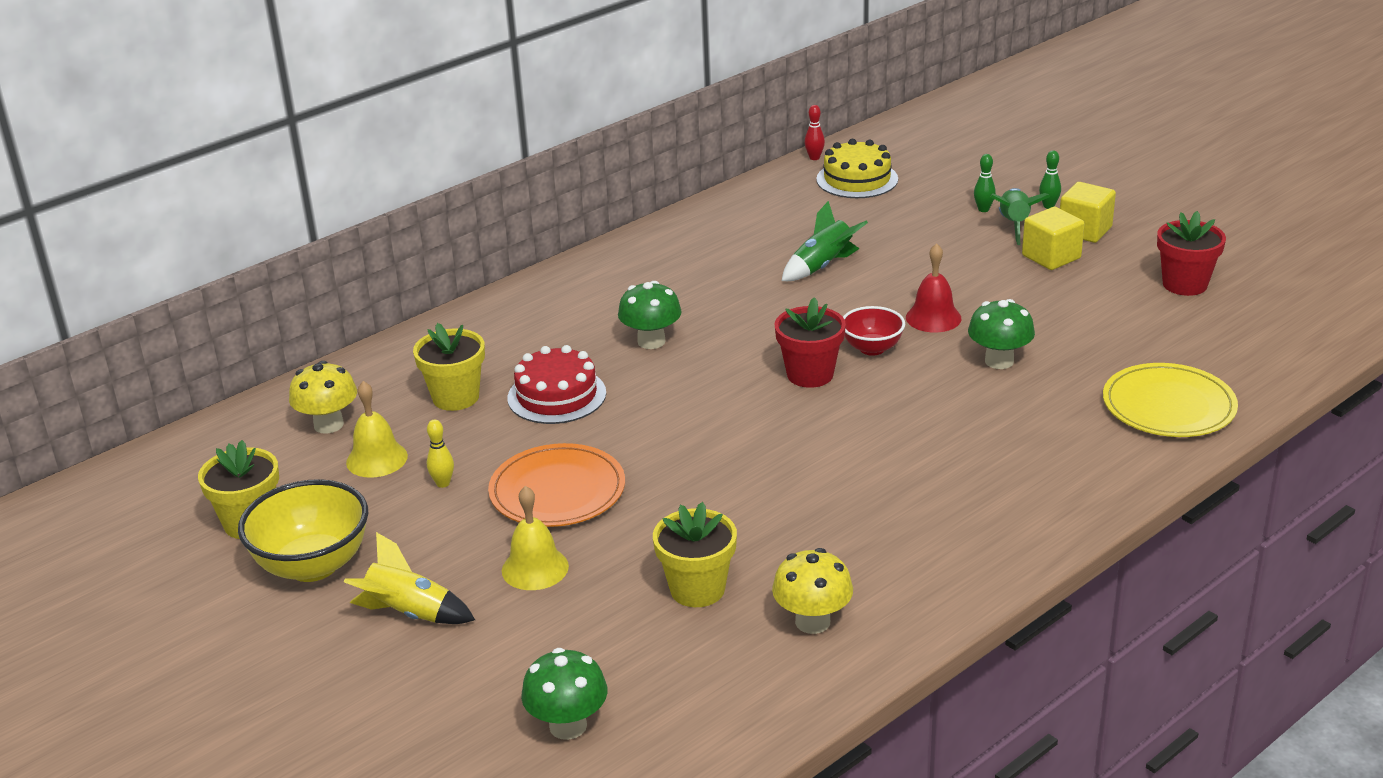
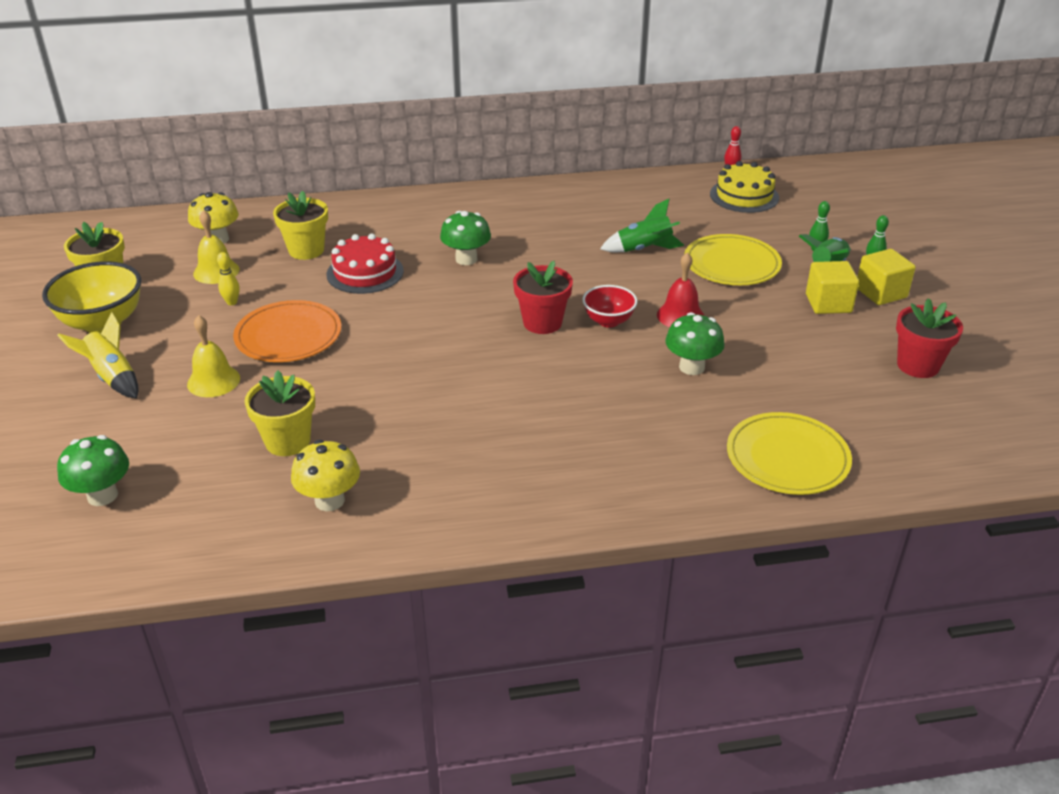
camera: 30 degrees right, 5 degrees up
(923, 251) = (731, 264): none -> yellow plate

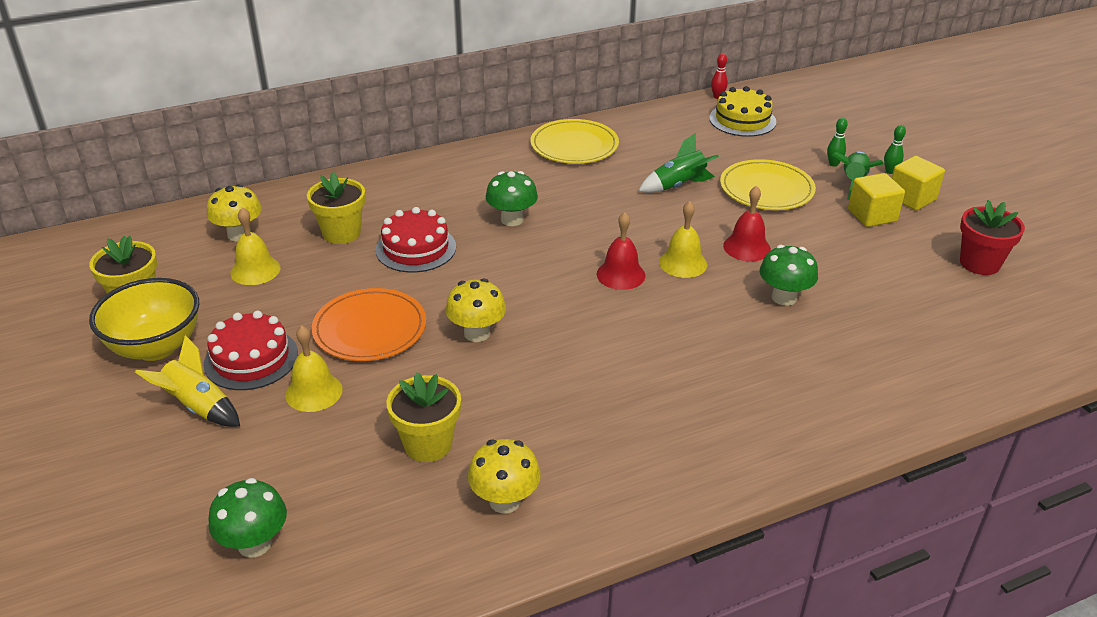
camera: 15 degrees left, 0 degrees up
(175, 345) = (251, 359): none -> red cake
(232, 302) = (290, 302): yellow bowling pin -> none
(381, 354) = (477, 333): none -> yellow mushroom
(542, 323) = (621, 275): red flower pot -> red bell
(608, 321) = (683, 263): red bowl -> yellow bell
(787, 457) = (916, 373): yellow plate -> yellow plate (574, 145)

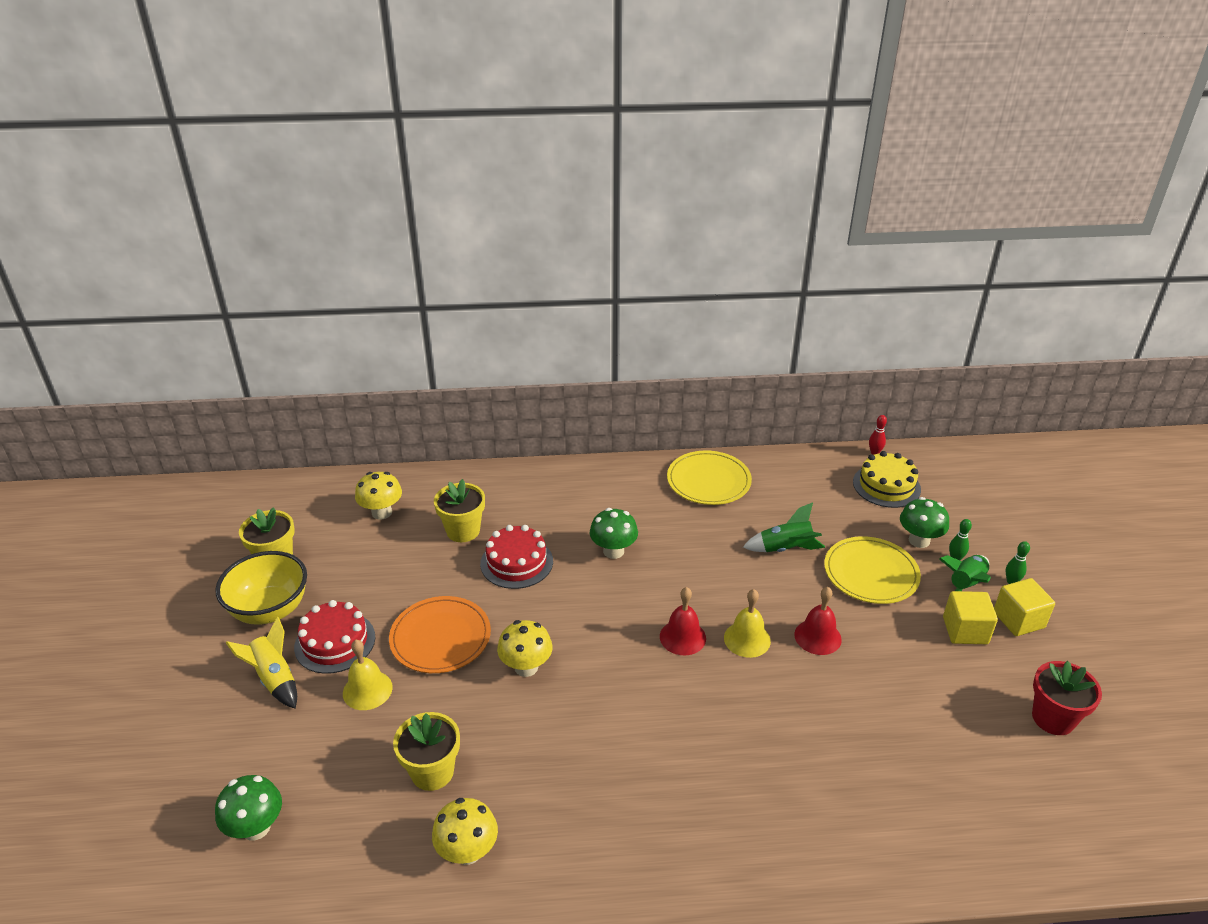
camera: 20 degrees right, 0 degrees up
(255, 270) = (378, 552): yellow bell -> none
(784, 297) = (826, 704): green mushroom -> green mushroom (919, 540)

